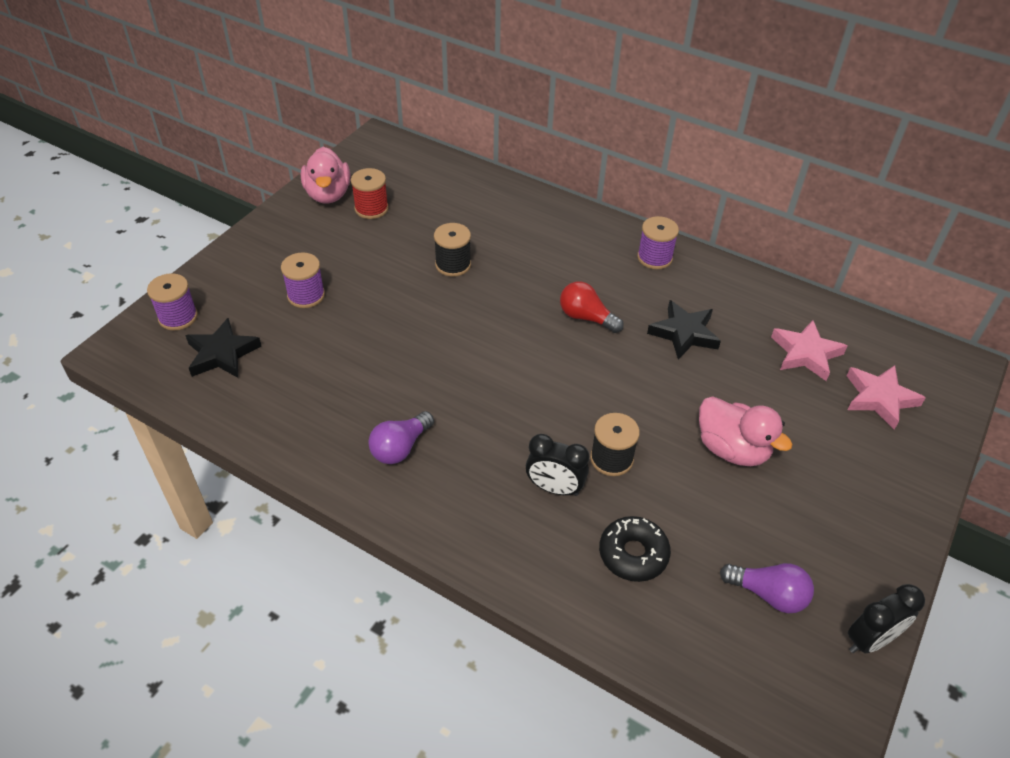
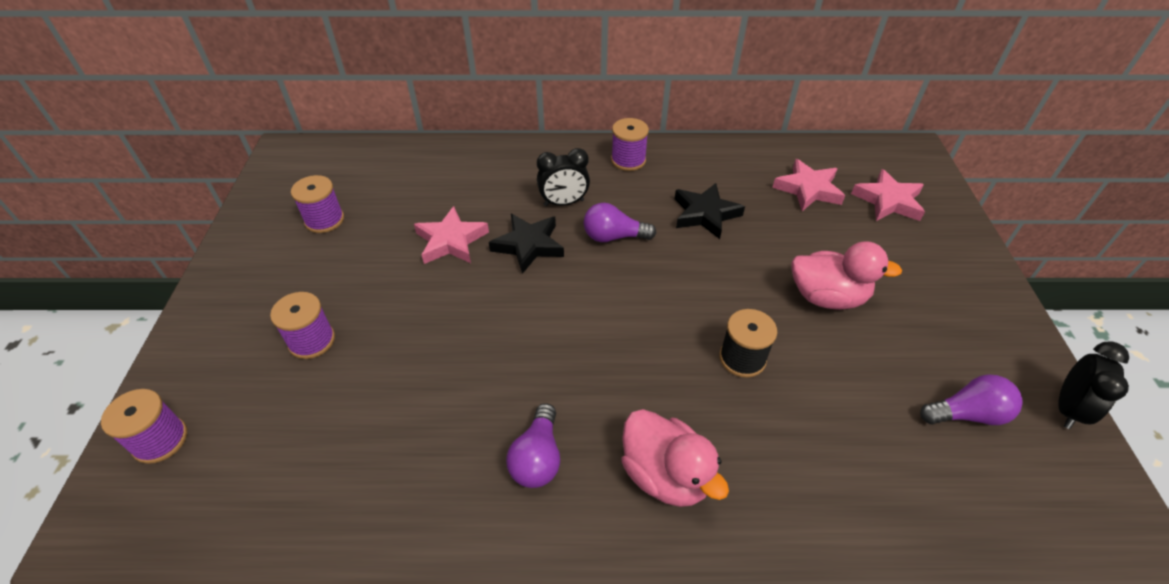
camera: 30 degrees left, 0 degrees up
(222, 353) = (249, 457): black star -> black star (528, 245)
(328, 194) = (265, 224): pink duck -> pink duck (665, 475)
(371, 208) = (324, 220): red spool -> purple spool
(453, 264) = (451, 241): black spool -> pink star
(554, 488) = (718, 416): black clock -> black clock (564, 203)
(586, 317) = (613, 237): red light bulb -> purple light bulb
(633, 554) = (837, 442): black donut -> none

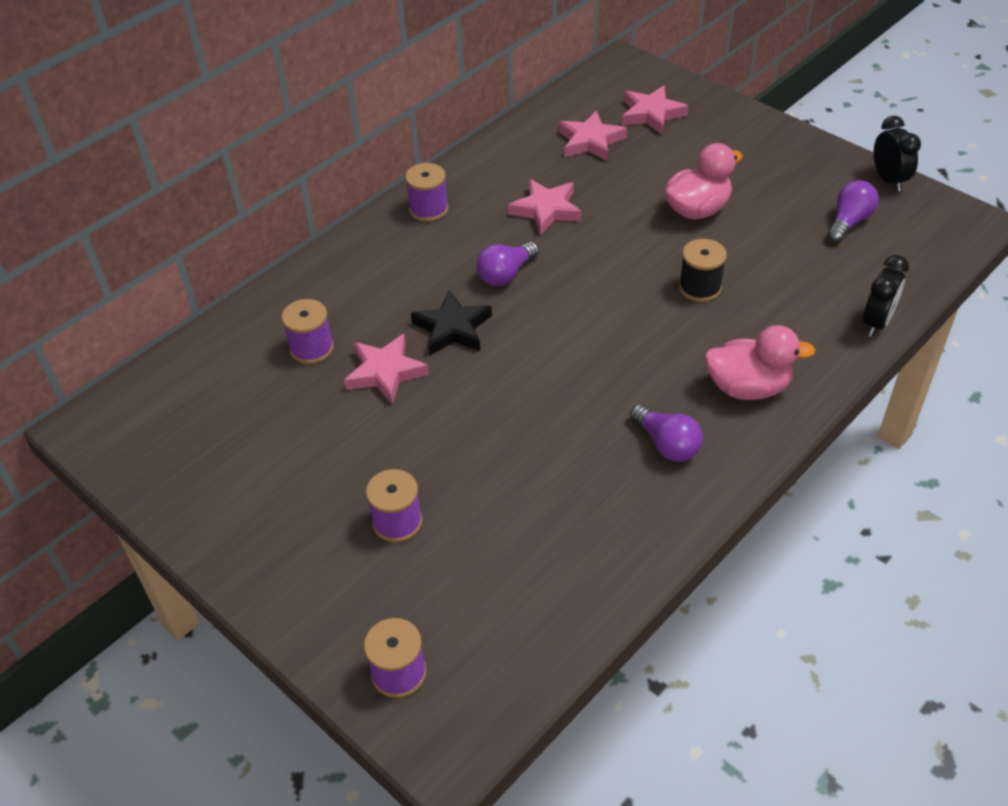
camera: 45 degrees left, 0 degrees up
(324, 220) = (243, 443): purple spool -> purple spool (311, 348)
(564, 203) = (429, 278): black clock -> black clock (877, 323)
(705, 214) = (546, 210): black star -> pink star

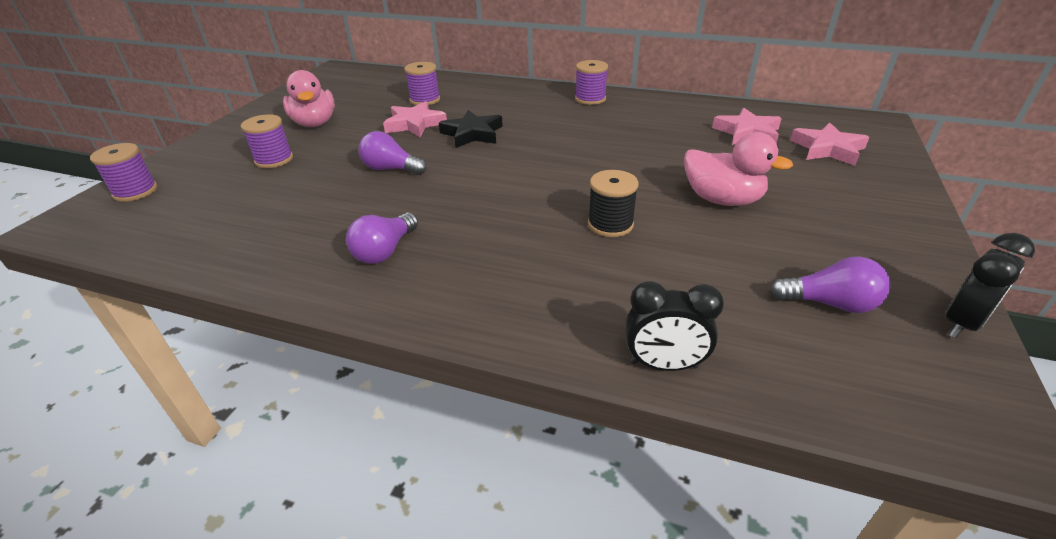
camera: 65 degrees right, 10 degrees down
(506, 274) = (546, 138): purple light bulb -> purple light bulb (391, 169)
(546, 210) = (637, 135): pink star -> none
(748, 387) = (485, 283): pink duck -> pink duck (315, 123)

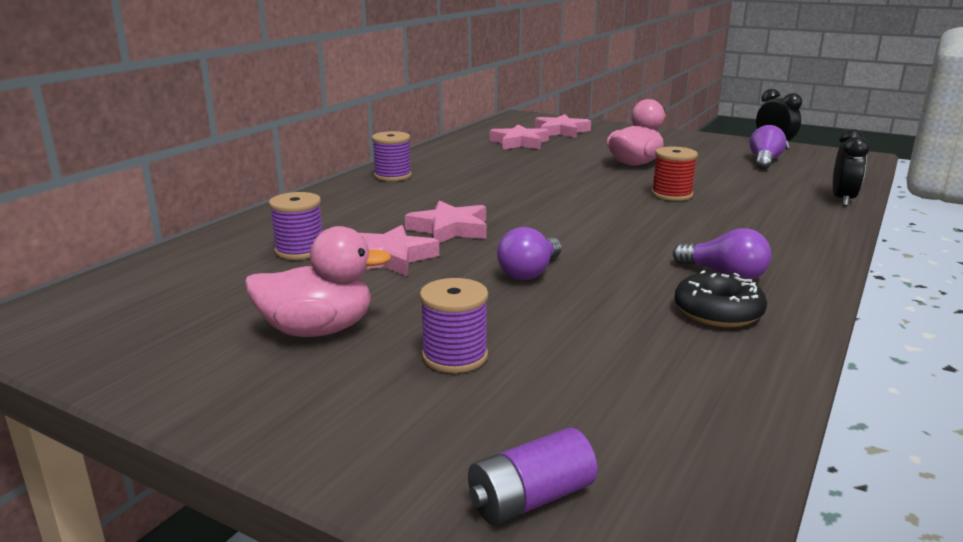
camera: 80 degrees left, 15 degrees down
(135, 191) = (530, 499): purple spool -> purple battery
(312, 245) = (718, 312): none -> black donut
(472, 134) = (450, 229): black star -> pink star
(610, 224) = (672, 194): black spool -> red spool

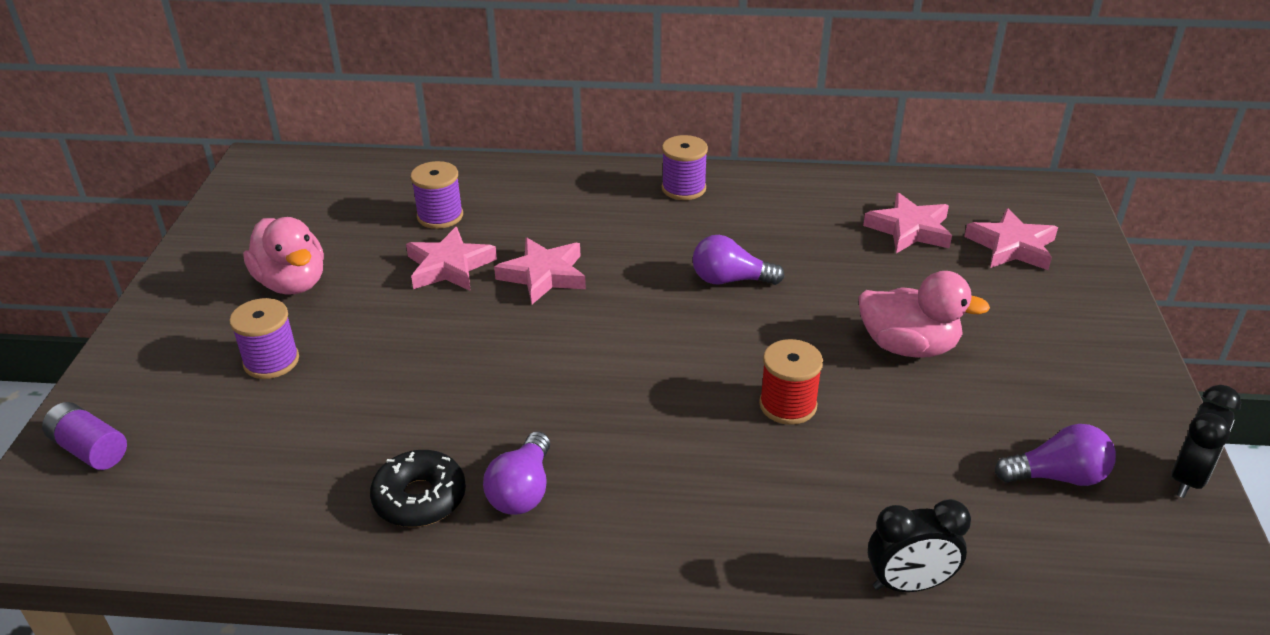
camera: 65 degrees right, 15 degrees up
(530, 272) = (458, 355): purple light bulb -> purple light bulb (730, 280)

